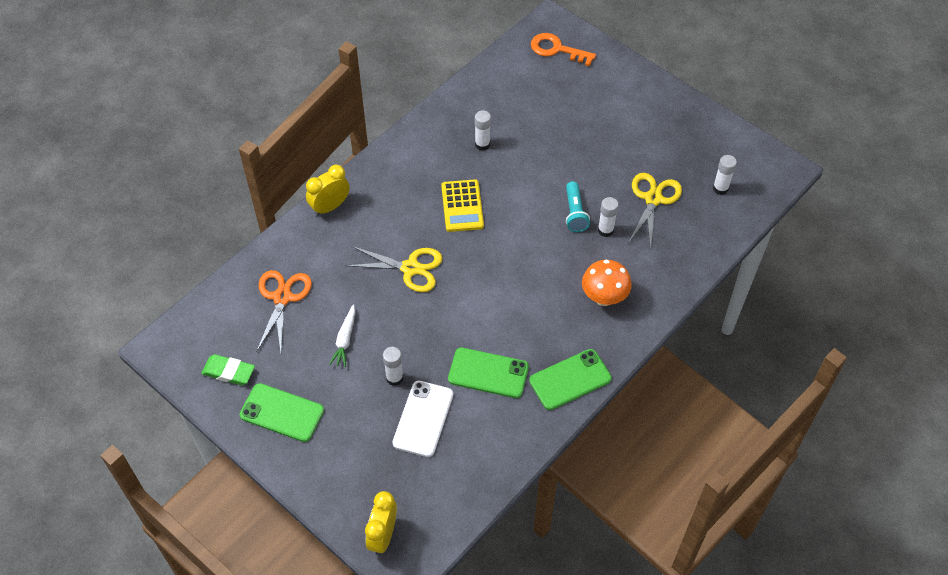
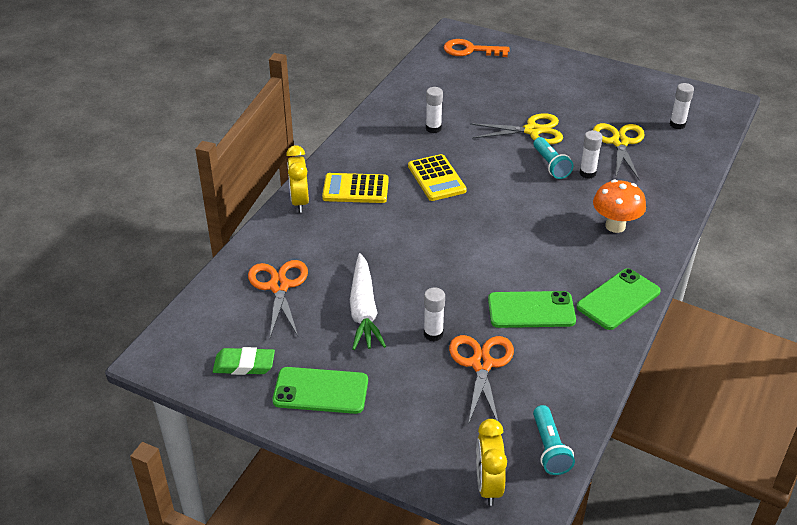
camera: 15 degrees left, 15 degrees down
(330, 207) = (299, 202): yellow clock -> yellow clock turned 45 degrees counterclockwise
(345, 340) = (364, 310): white carrot -> white carrot, size x1.67
(384, 203) = (355, 189): none -> yellow calculator
(410, 268) = (407, 237): yellow scissors -> yellow scissors (532, 131)
(423, 419) = (481, 364): white phone -> orange scissors
(446, 514) = (549, 448): none -> turquoise flashlight

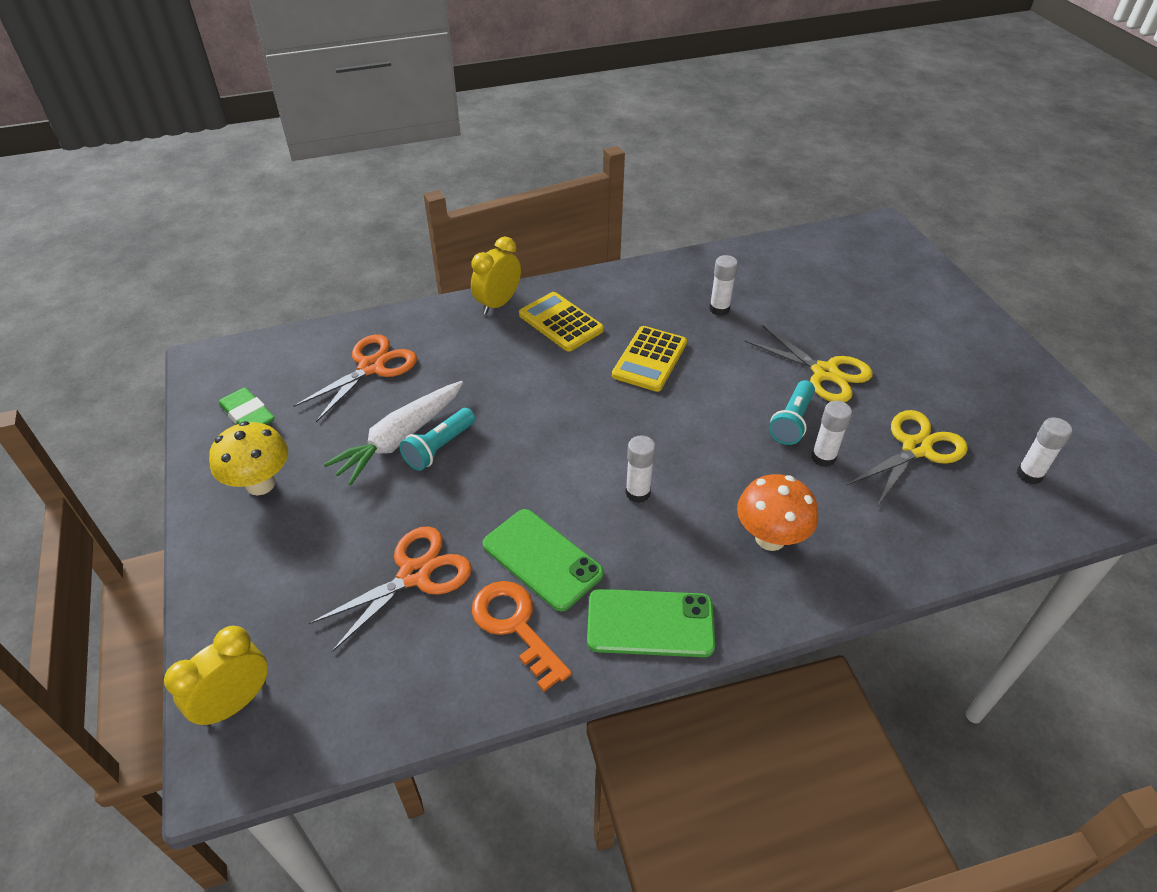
camera: 45 degrees right, 5 degrees up
(321, 391) = (260, 484): green phone -> yellow mushroom
(433, 334) = (420, 508): white glue stick -> white glue stick (637, 493)
(470, 50) = (875, 253): orange key -> orange key (515, 626)
(549, 448) = (339, 721): turquoise flashlight -> turquoise flashlight (439, 448)

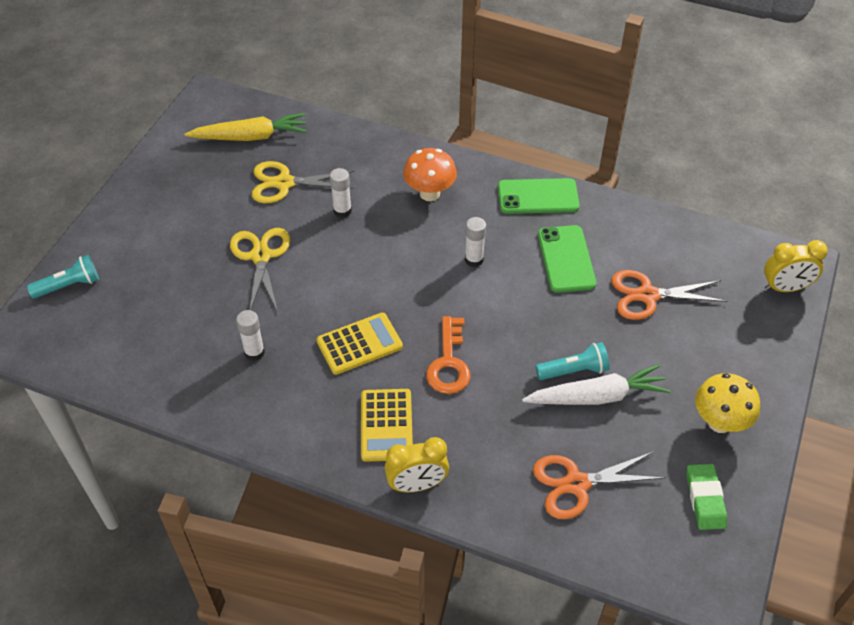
camera: 140 degrees left, 5 degrees up
(515, 626) = (609, 236): orange key -> orange key (449, 362)
(650, 623) = (538, 196): green phone -> green phone turned 45 degrees counterclockwise
(792, 421) = (328, 241): turquoise flashlight -> turquoise flashlight (69, 285)
(1029, 475) = (251, 137): white glue stick -> yellow carrot

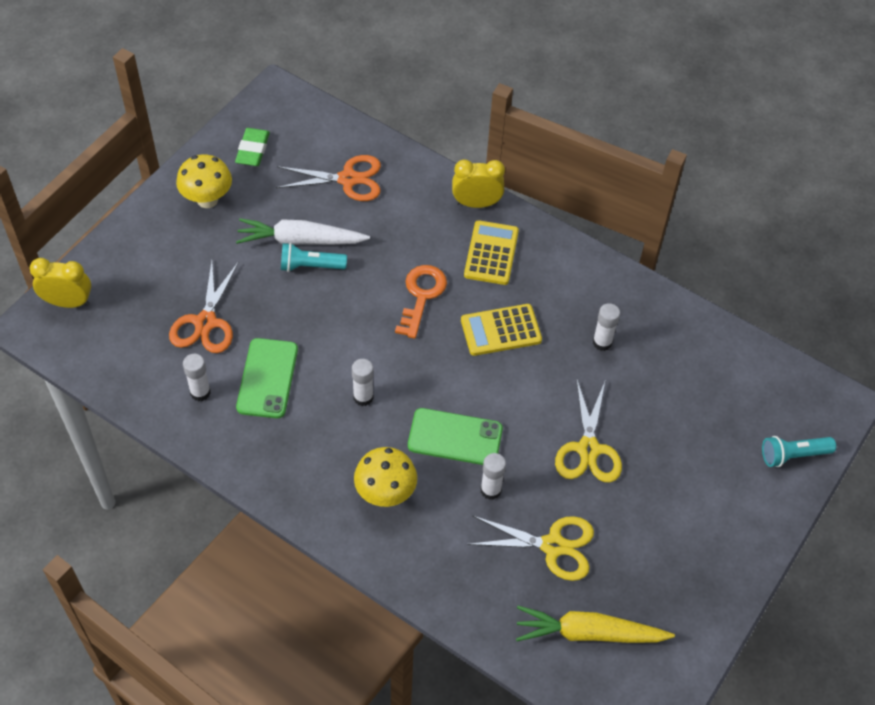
camera: 170 degrees left, 5 degrees up
(429, 193) = (385, 493): orange mushroom -> yellow mushroom
(538, 196) = (264, 463): green phone -> green phone (455, 437)
(618, 237) = (200, 392): none -> white glue stick
(647, 295) = (205, 322): orange scissors -> orange scissors turned 90 degrees clockwise

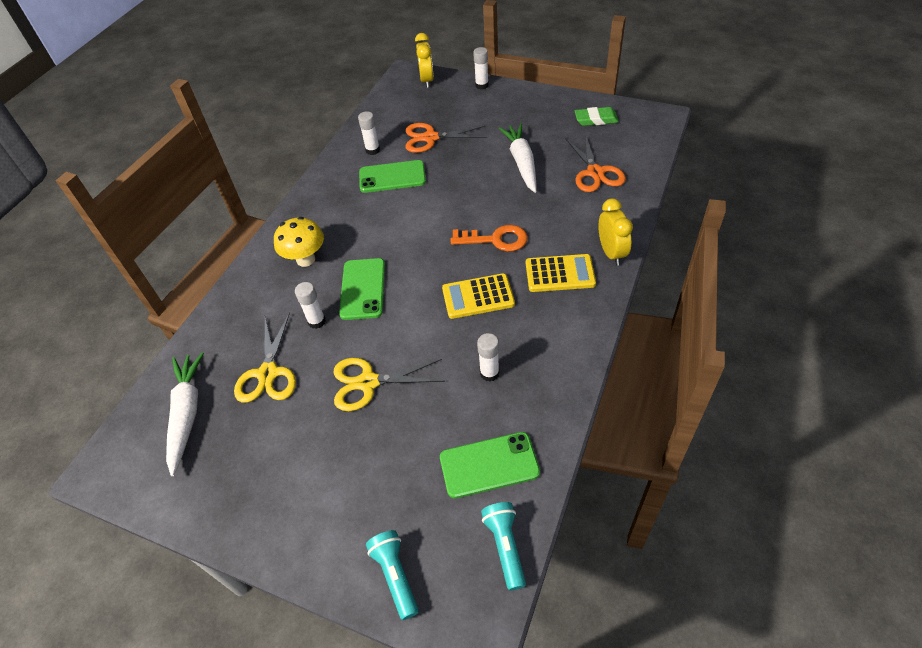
camera: 85 degrees right, 5 degrees down
(207, 200) = (537, 111): yellow mushroom -> none
(310, 266) = (499, 173): turquoise flashlight -> turquoise flashlight (505, 546)
(363, 397) = (388, 228): white glue stick -> white glue stick (482, 85)
(501, 330) = (478, 297): yellow calculator -> yellow calculator turned 75 degrees counterclockwise
(588, 633) = (187, 413): yellow carrot -> white carrot
(701, 365) = (489, 465): none -> green phone

